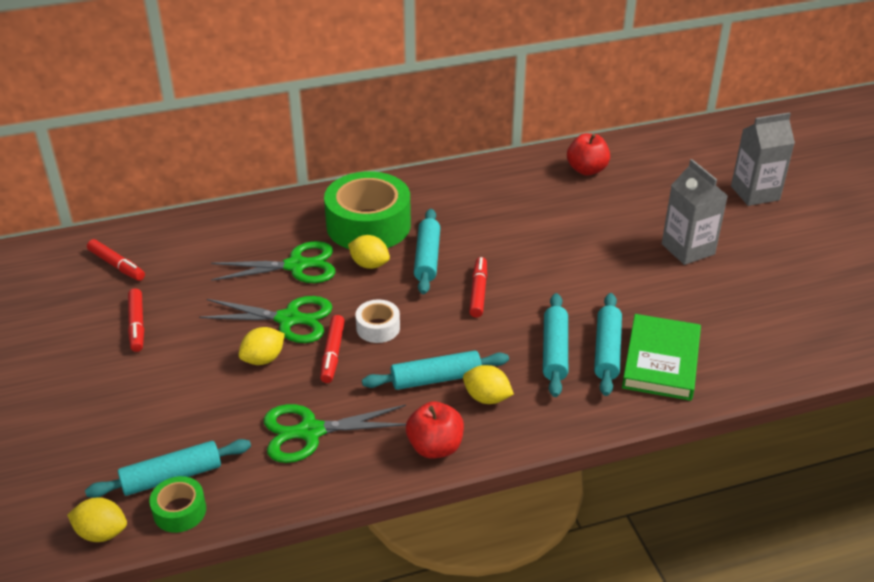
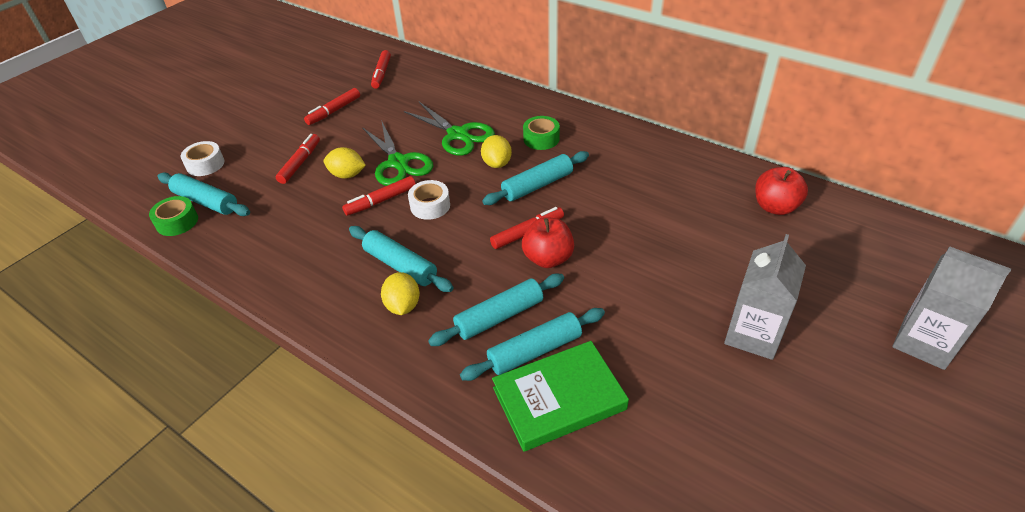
camera: 55 degrees right, 5 degrees up
(98, 456) = (205, 164): none -> white tape
(102, 533) = (140, 203): yellow lemon -> none
(198, 383) = (300, 163): none -> red marker
(310, 432) = (291, 235): green scissors -> none
(368, 225) = (541, 139): green tape -> green tape, size x0.46
(435, 447) = (322, 306): red apple -> red apple (548, 258)

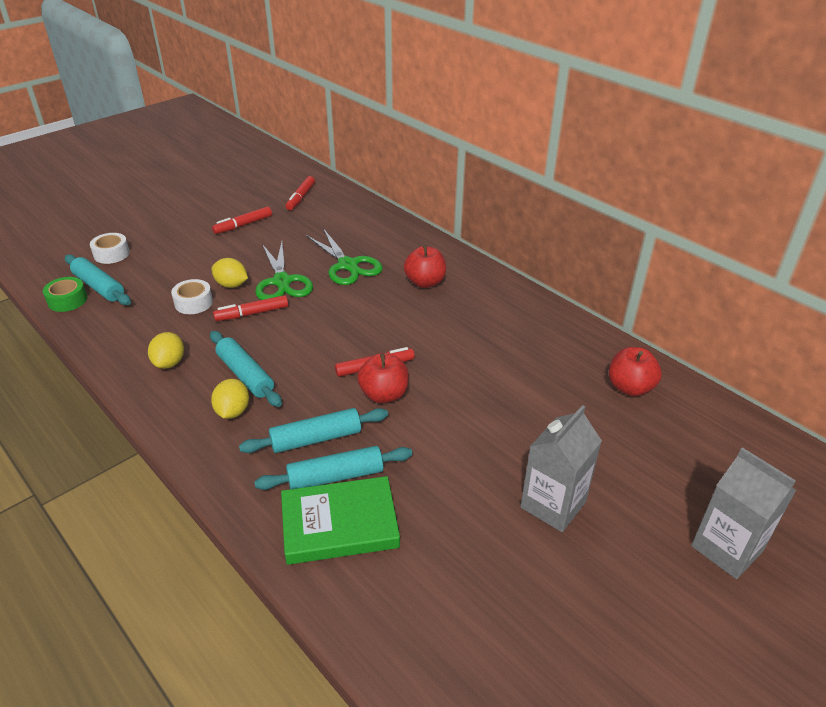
camera: 10 degrees right, 5 degrees down
(300, 163) = (194, 267): red marker -> none
(430, 206) = (295, 326): white tape -> white tape (193, 303)
(497, 163) = (373, 298): yellow lemon -> yellow lemon (169, 363)
(537, 185) = (403, 325): turquoise rolling pin -> none
(541, 139) = (425, 282): green tape -> red apple

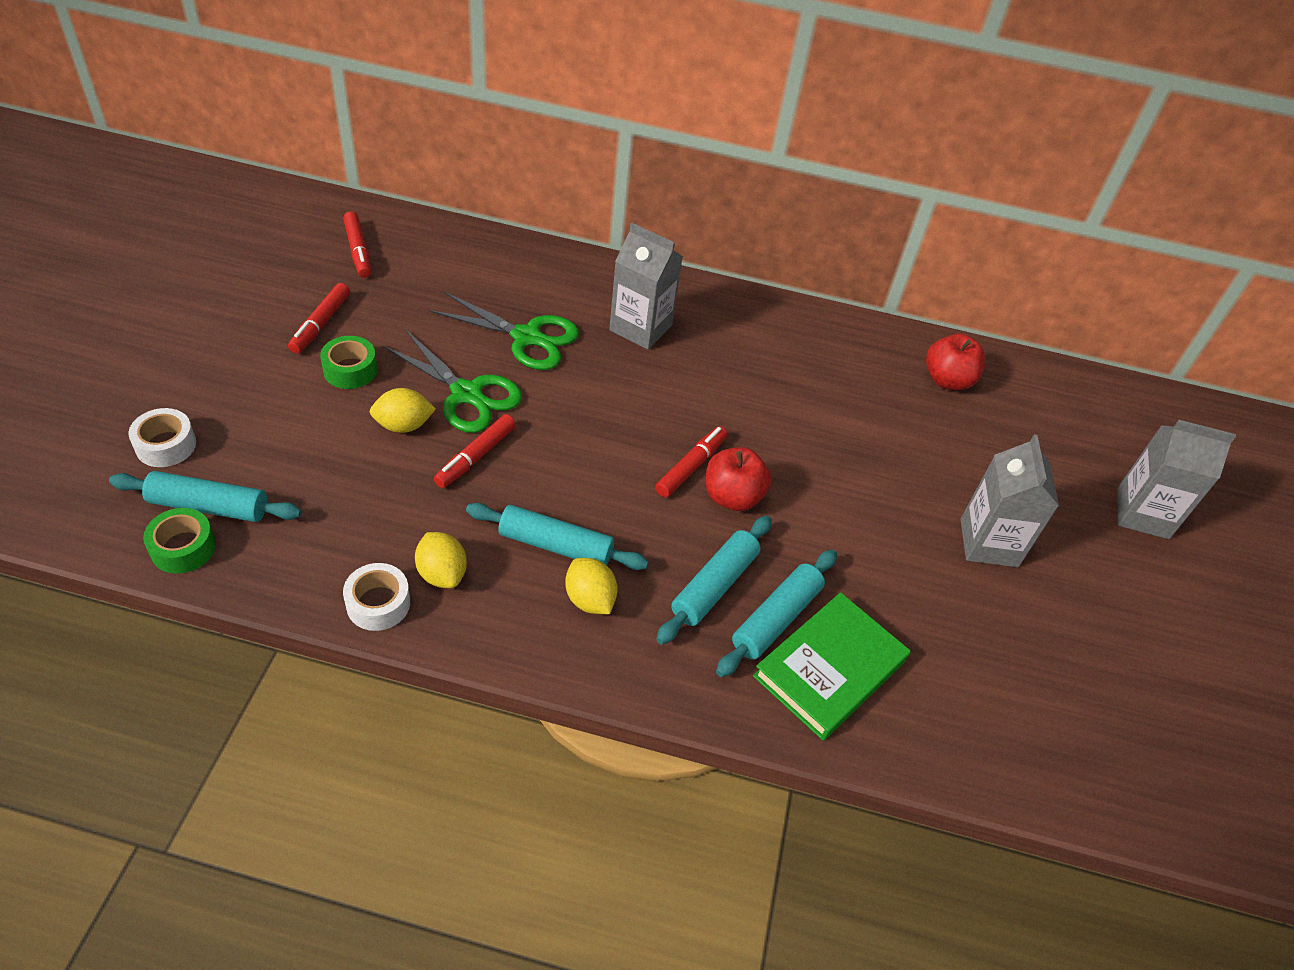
camera: 40 degrees left, 10 degrees up
(193, 303) = (380, 473): white tape -> white tape (378, 603)
(234, 250) = (350, 370): none -> green tape
(425, 282) = (640, 327): red apple -> grey carton

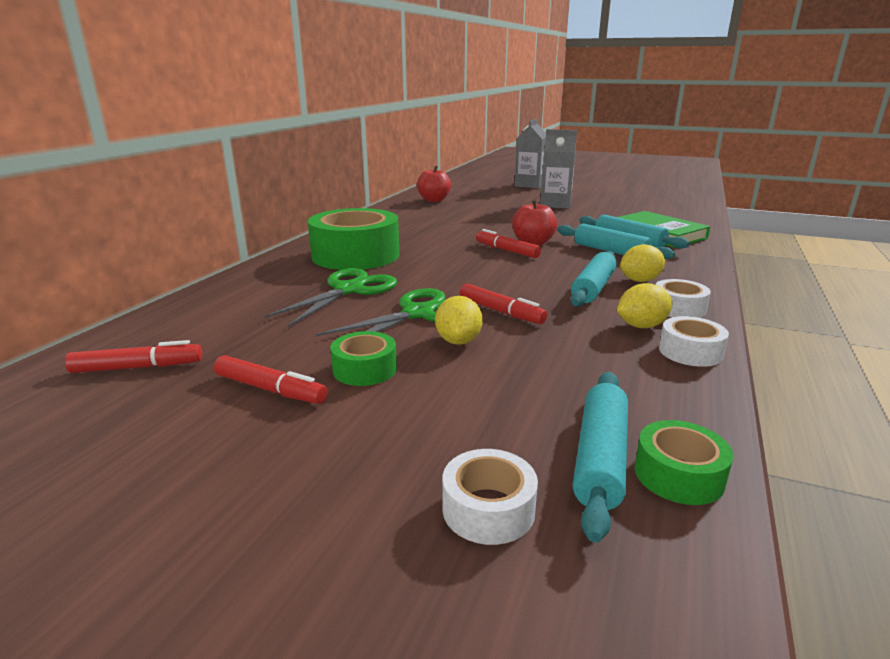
camera: 75 degrees left, 25 degrees down
(495, 620) = (678, 308): none -> white tape
(640, 327) = (356, 255): grey carton -> green tape

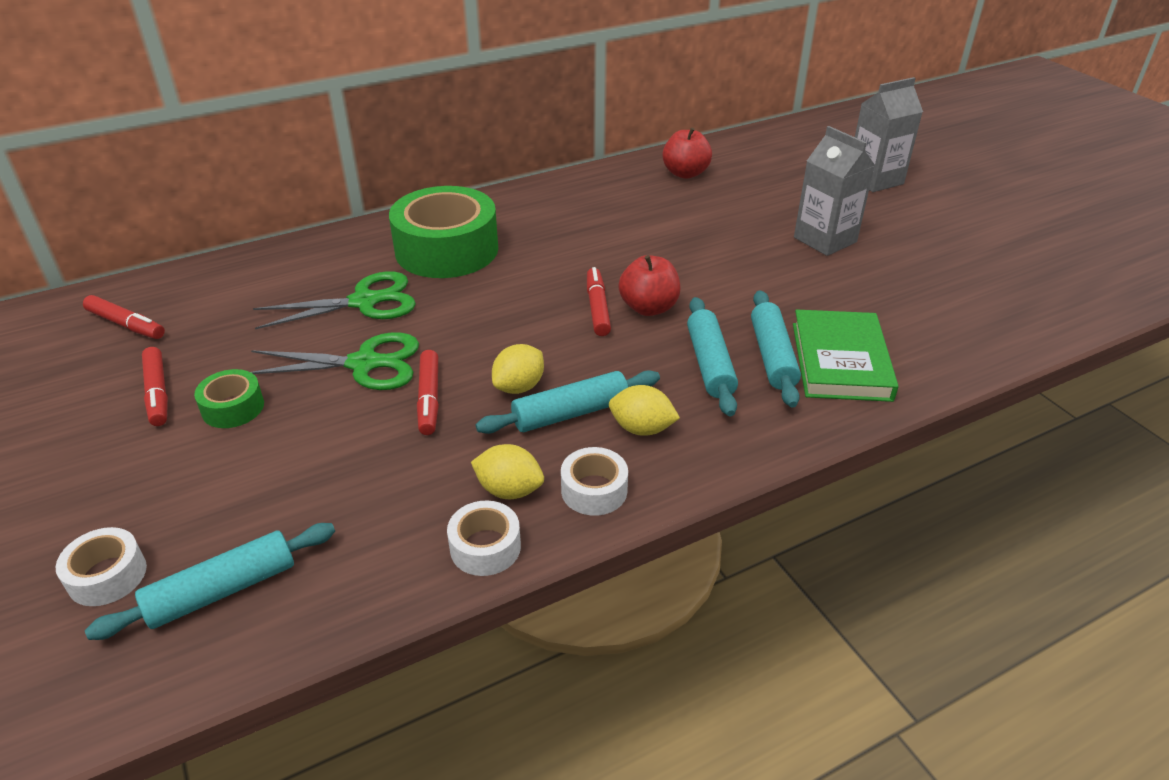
camera: 40 degrees right, 15 degrees up
(458, 341) = (337, 415): yellow lemon -> yellow lemon (519, 387)
(678, 475) = (238, 640): green tape -> none

